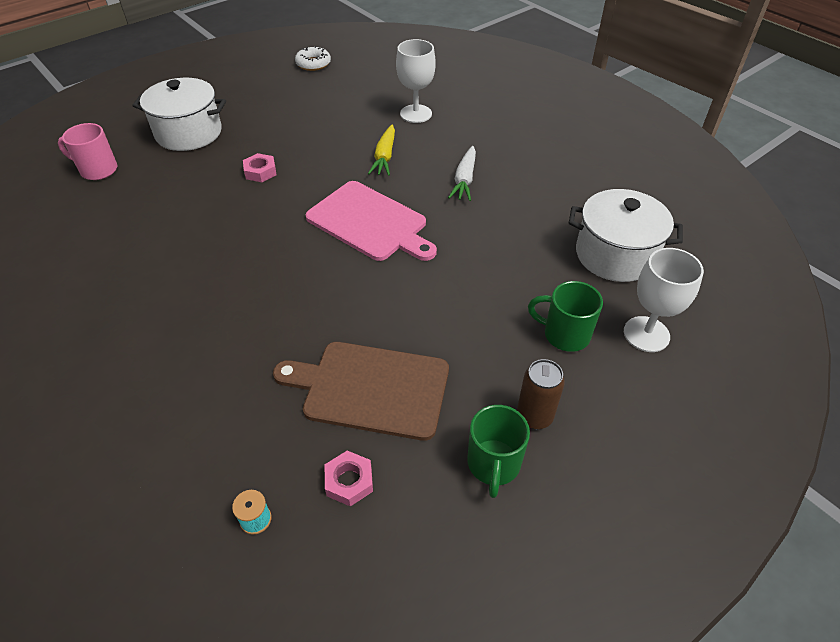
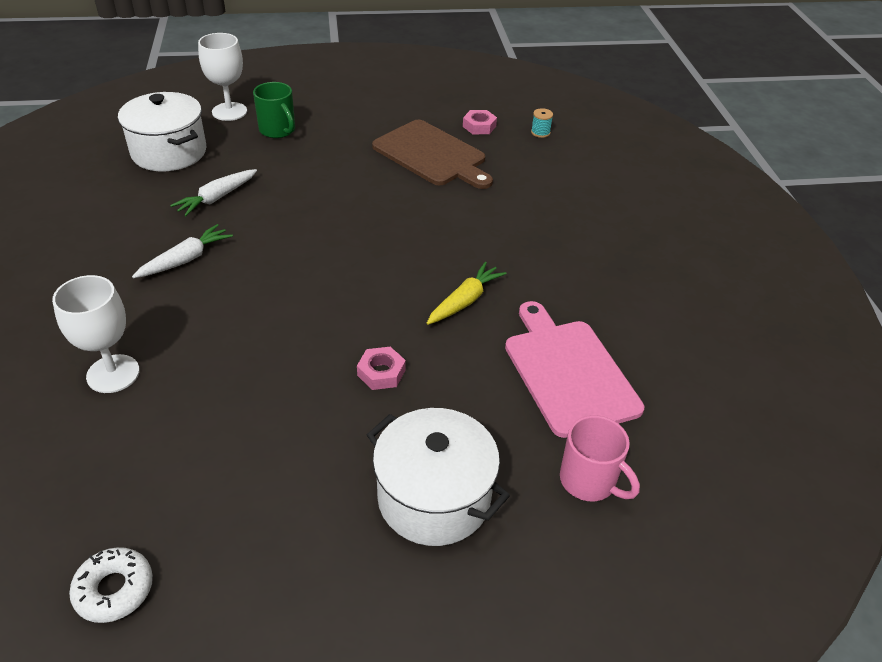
camera: 150 degrees left, 5 degrees down
(370, 222) = (322, 258): pink cutting board -> pink cutting board (568, 372)
(384, 157) = (227, 325): yellow carrot -> yellow carrot (465, 301)
(493, 464) = (395, 104): green mug -> none
(511, 232) = (216, 198): none -> white carrot
(534, 416) = (349, 109): brown can -> none

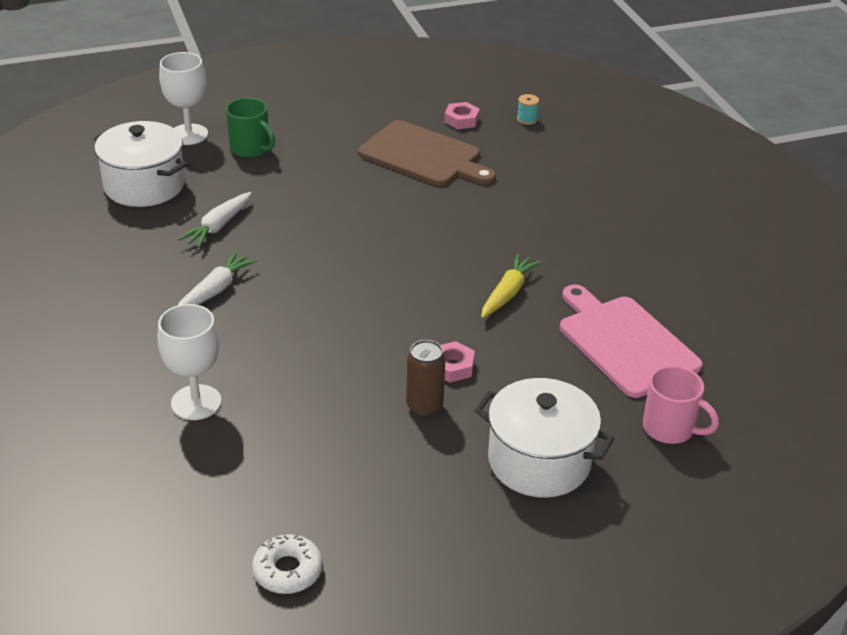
camera: 10 degrees left, 5 degrees down
(336, 413) = (424, 406): none -> brown can

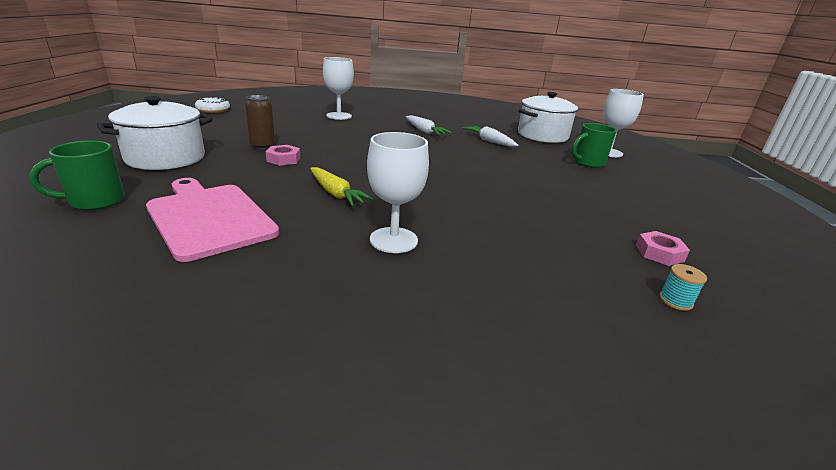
camera: 110 degrees right, 10 degrees down
(423, 155) = (575, 215): brown cutting board -> none
(561, 236) = (393, 240): none -> white goblet
(624, 343) = (209, 217): pink cutting board -> pink cutting board turned 120 degrees counterclockwise
(670, 429) = (95, 201): pink mug -> green mug

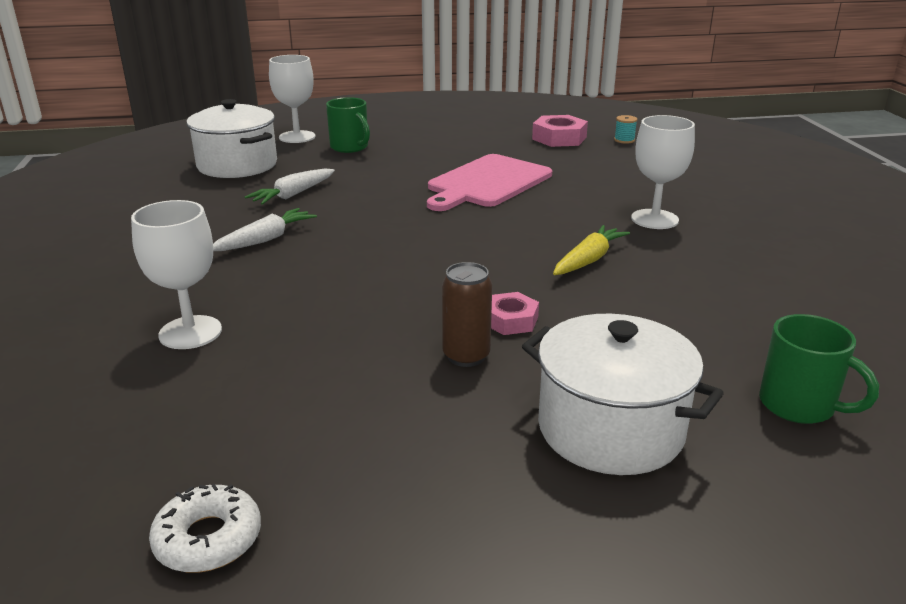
camera: 100 degrees left, 0 degrees up
(209, 217) = (730, 312): pink cutting board -> pink cutting board (487, 183)
(659, 253) = (559, 138): pink nut -> pink nut, size x1.56

